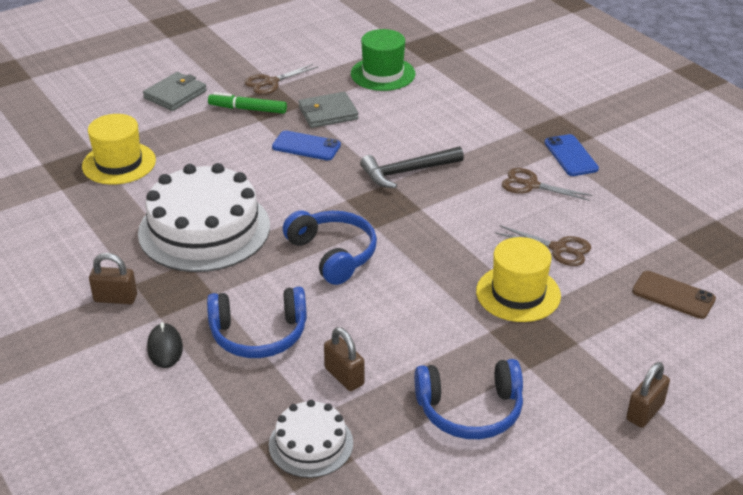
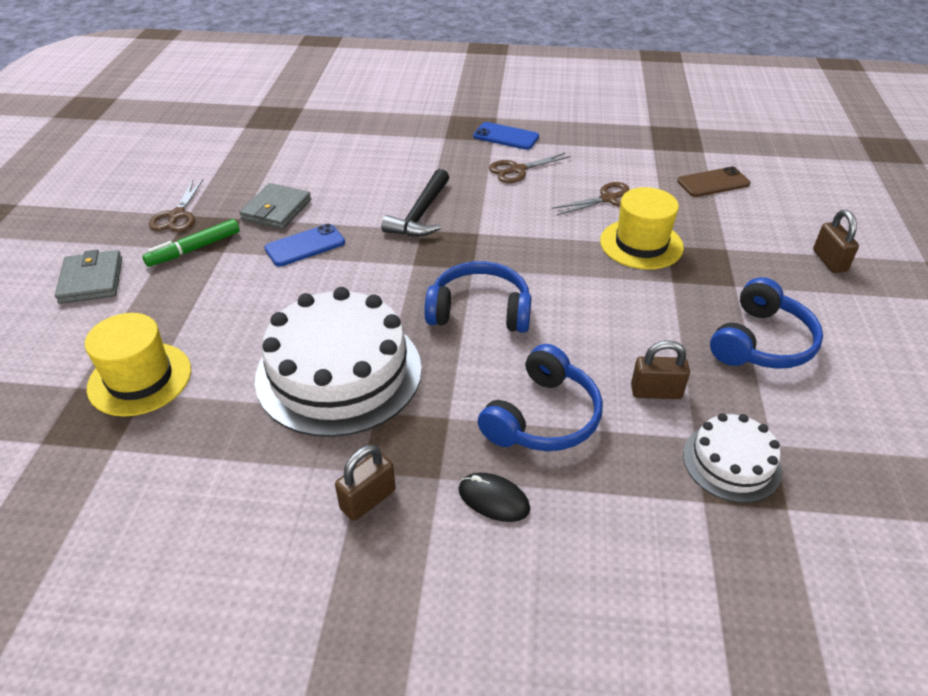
camera: 50 degrees left, 5 degrees up
(383, 74) = (269, 156): green hat -> none

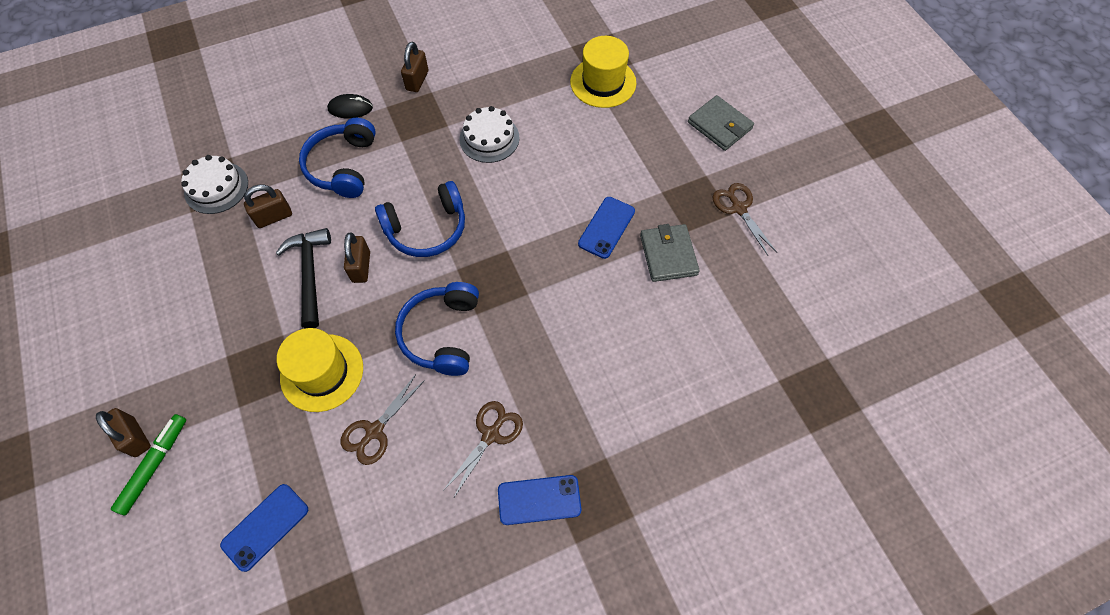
camera: 150 degrees right, 20 degrees up
(194, 249) = (685, 183): green marker -> green marker (155, 465)
(339, 372) = (489, 138): white cake -> white cake, size x0.52
(420, 214) = (542, 313): black hammer -> black hammer (310, 274)
(569, 304) = (361, 267): none -> brown padlock
(713, 183) = (265, 527): brown phone -> blue phone
(761, 342) = (200, 298): blue headphones -> blue headphones (442, 334)

